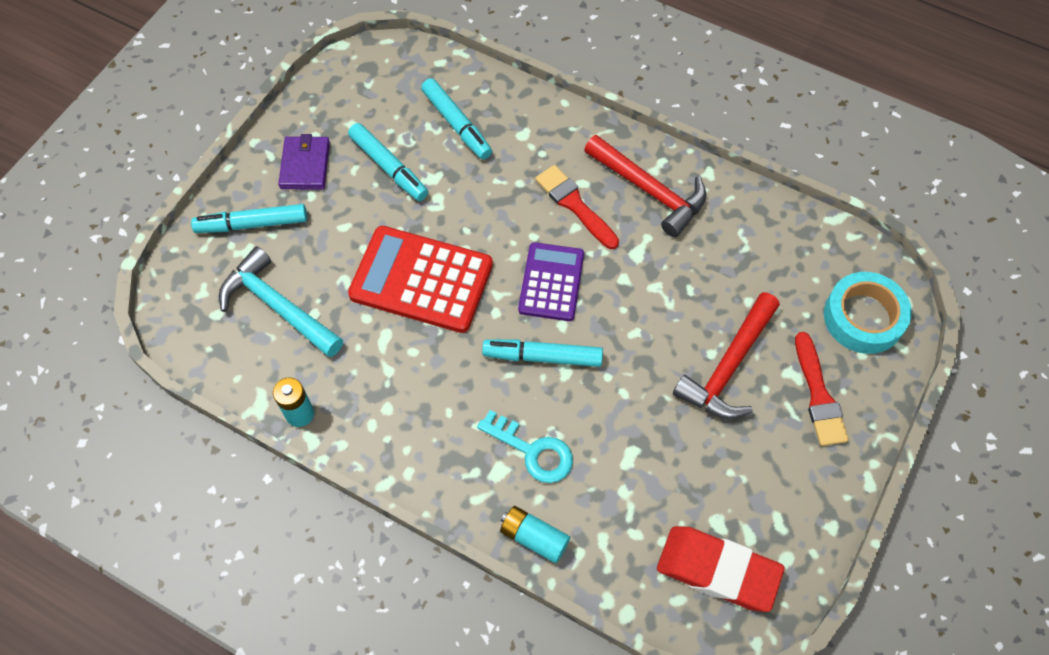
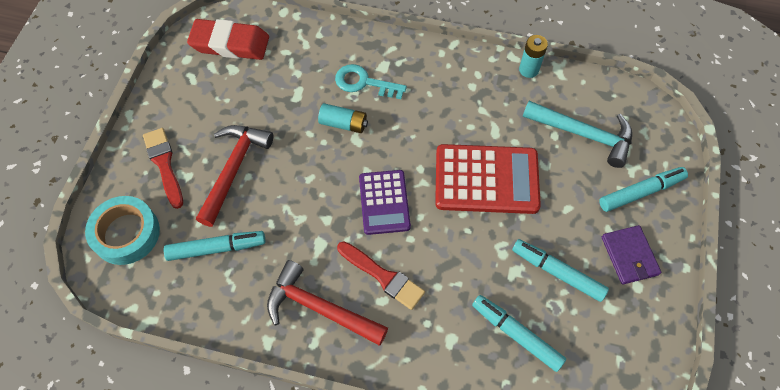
camera: 165 degrees right, 0 degrees up
(534, 537) = (349, 36): turquoise battery -> turquoise battery (343, 124)
(542, 356) = (375, 144): turquoise marker -> turquoise marker (216, 248)

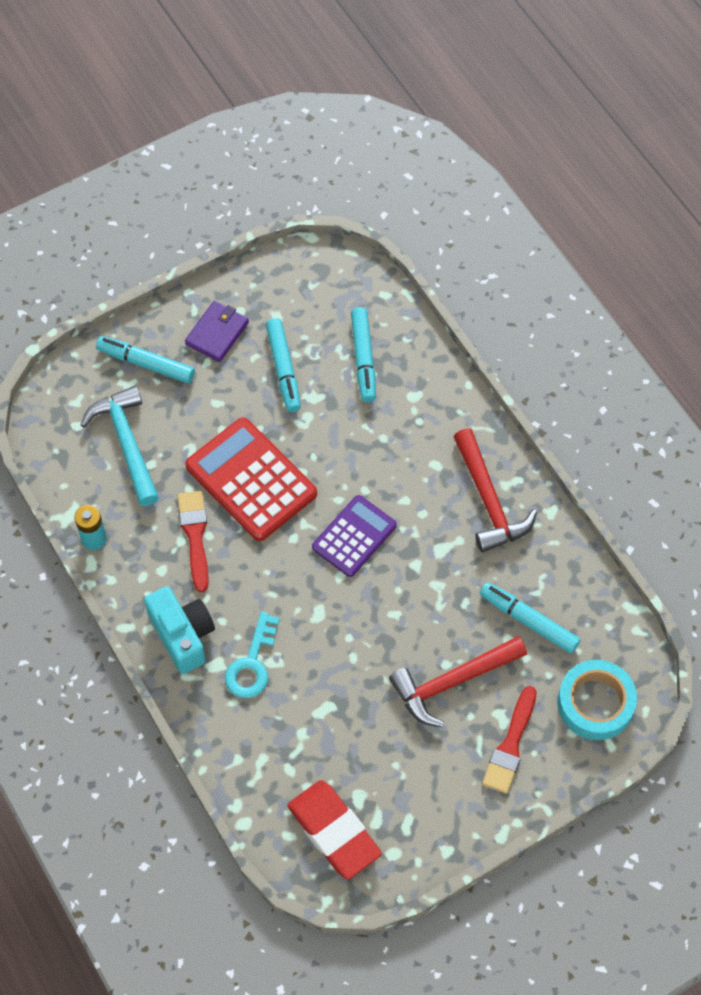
camera: 135 degrees left, 0 degrees up
(343, 124) = (314, 639): turquoise battery -> none
(364, 82) = (252, 664): turquoise key -> turquoise key turned 45 degrees clockwise
(383, 276) = (416, 481): red brush -> red brush (195, 536)
(419, 65) = (182, 635): none -> turquoise camera

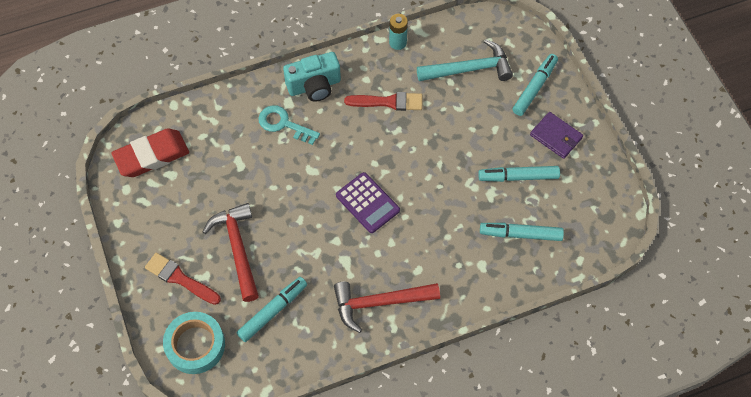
camera: 100 degrees right, 0 degrees up
(251, 480) = (426, 142): red calculator -> none

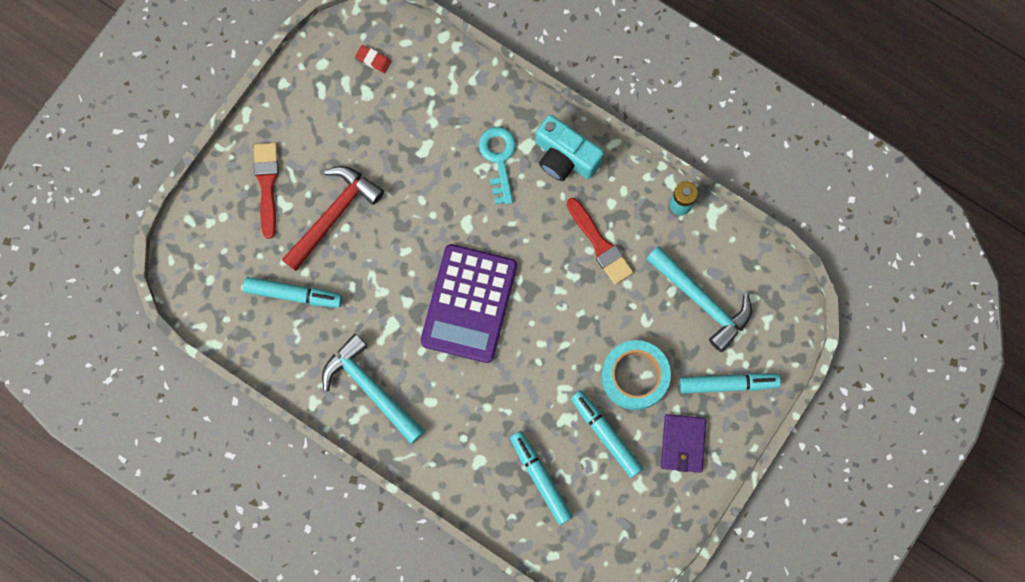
camera: 55 degrees right, 15 degrees up
(152, 156) = (373, 60): red eraser -> red eraser, size x0.40
(195, 345) = (213, 248): turquoise tape -> turquoise tape (634, 376)
(367, 203) = (469, 303): purple calculator -> purple calculator, size x1.56
(379, 303) = (370, 388): red hammer -> turquoise hammer

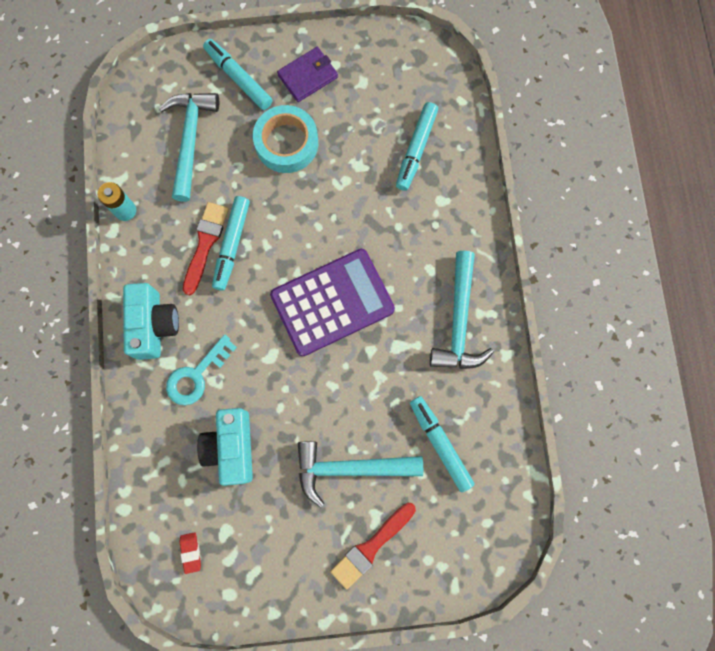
camera: 130 degrees left, 0 degrees up
(333, 214) = (350, 468): red hammer -> turquoise hammer
(422, 143) = (232, 447): none -> turquoise camera
(606, 434) = (346, 130): turquoise marker -> turquoise marker (232, 245)

